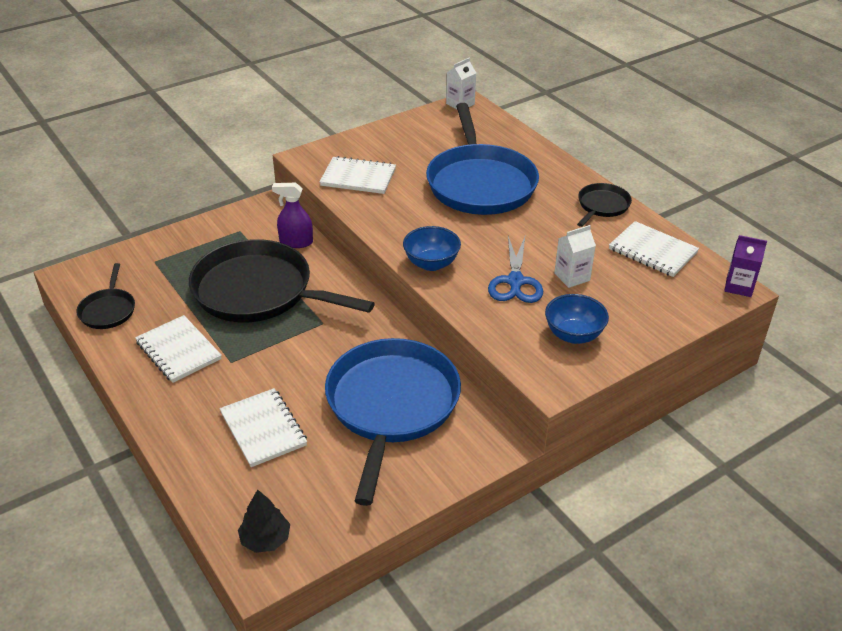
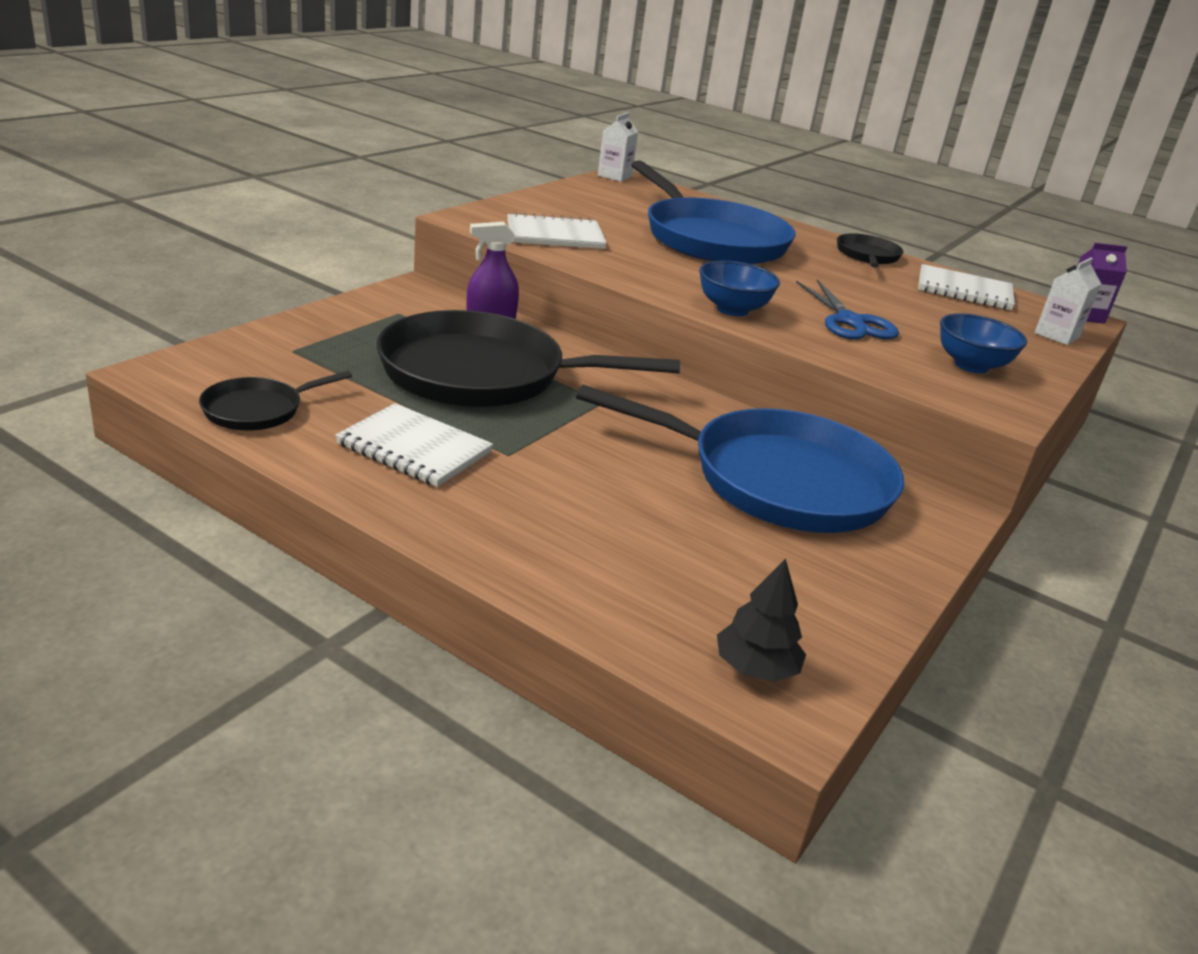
camera: 25 degrees left, 10 degrees down
(108, 310) = (257, 410): black pan -> black pan turned 75 degrees clockwise
(263, 429) = (627, 528): white notebook -> none
(391, 405) = (779, 481): blue pan -> blue pan turned 120 degrees clockwise
(572, 277) = (907, 315): white carton -> white carton (1056, 335)

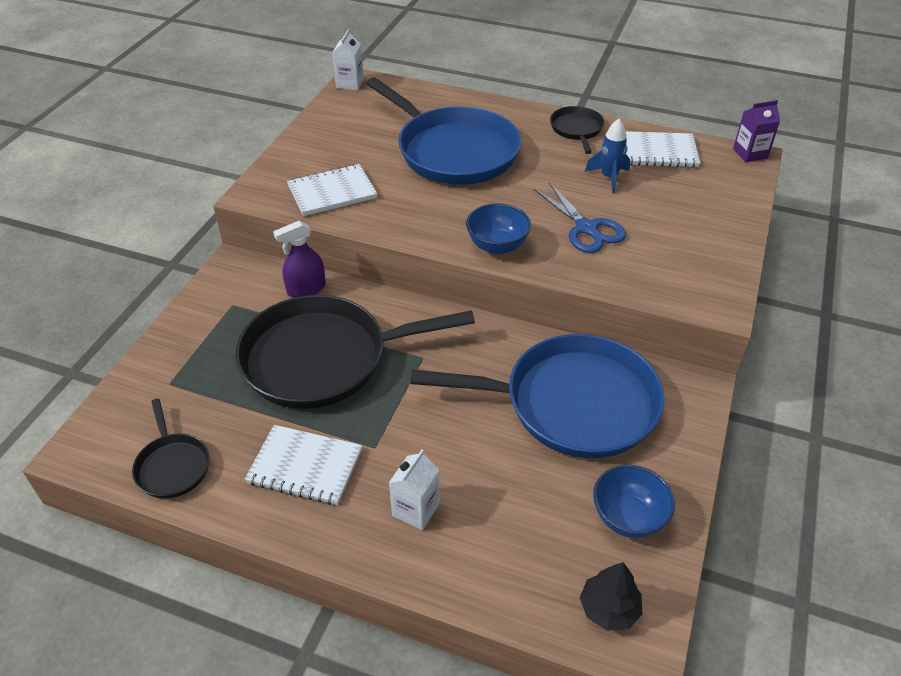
camera: 10 degrees left, 15 degrees up
(257, 410) = (172, 466): black pan -> black pan turned 60 degrees counterclockwise
(893, 294) = (609, 178): none -> blue rocket
(971, 365) = (685, 253): blue bowl -> blue bowl (628, 517)
(1056, 335) = (737, 188): white carton -> white carton (415, 510)

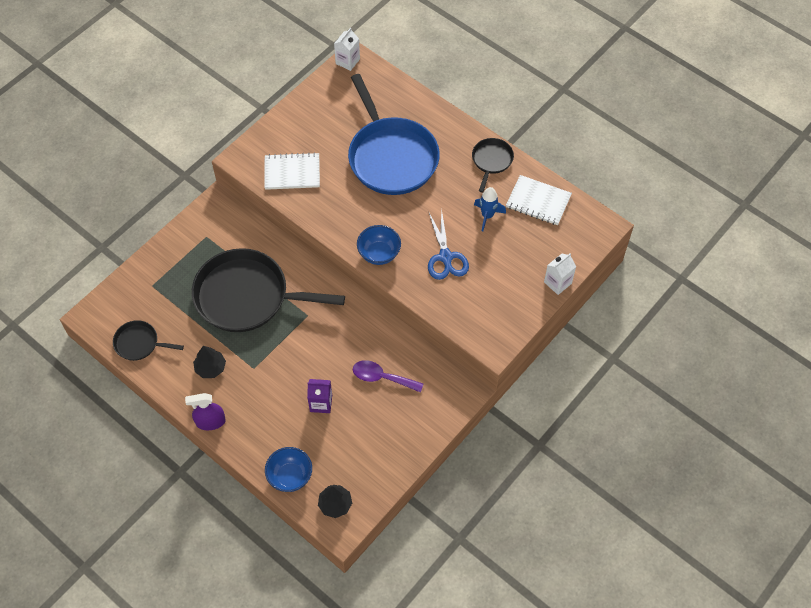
camera: 20 degrees right, 15 degrees up
(172, 466) = (139, 343): black pan -> black pan turned 105 degrees clockwise
(305, 466) = (210, 368): white notebook -> black tree
(306, 289) = (256, 238): purple spray bottle -> purple spray bottle (210, 422)
(415, 510) = (260, 415): white carton -> white carton (557, 283)
(572, 403) = (382, 377): blue pan -> purple spoon
(628, 517) = (374, 459): blue bowl -> blue bowl (290, 476)
(750, 153) = (605, 223): purple carton -> purple carton (321, 403)

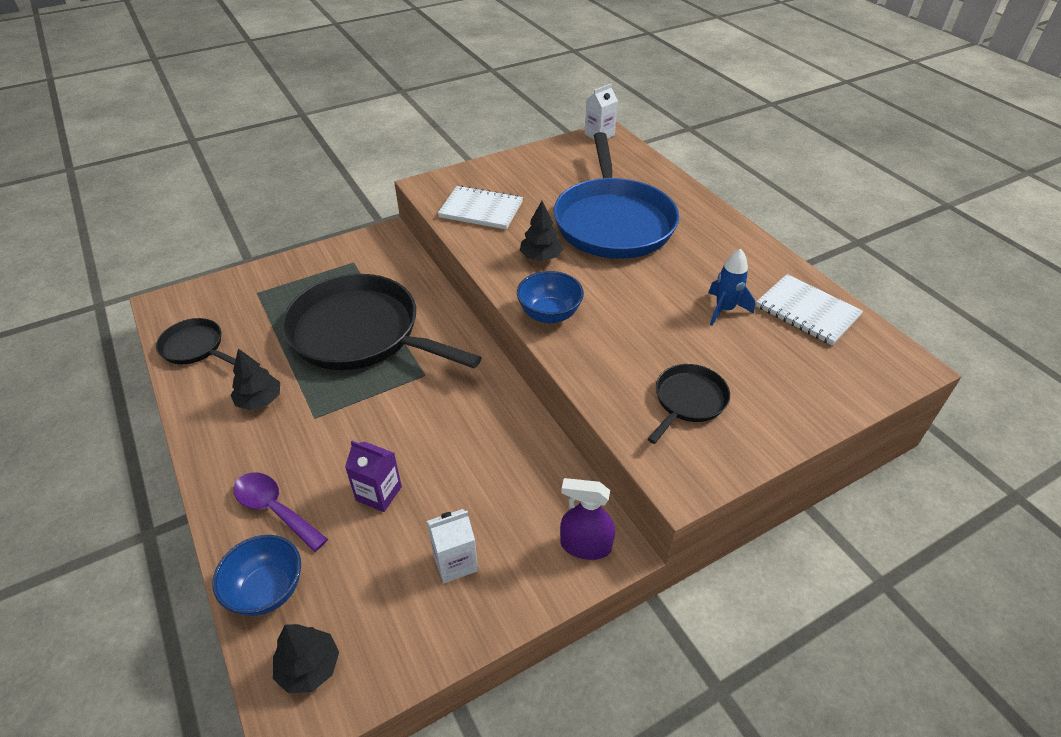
camera: 20 degrees right, 15 degrees down
(210, 422) = (210, 468): purple spray bottle -> purple spray bottle (585, 545)
(354, 205) = (541, 257): none -> black tree
(382, 377) = (488, 485): purple spoon -> purple spoon (275, 509)
(446, 257) = (644, 342): blue scissors -> none
(491, 161) = (749, 254): black pan -> black pan (688, 400)
(557, 283) = (817, 420): white carton -> white carton (455, 562)

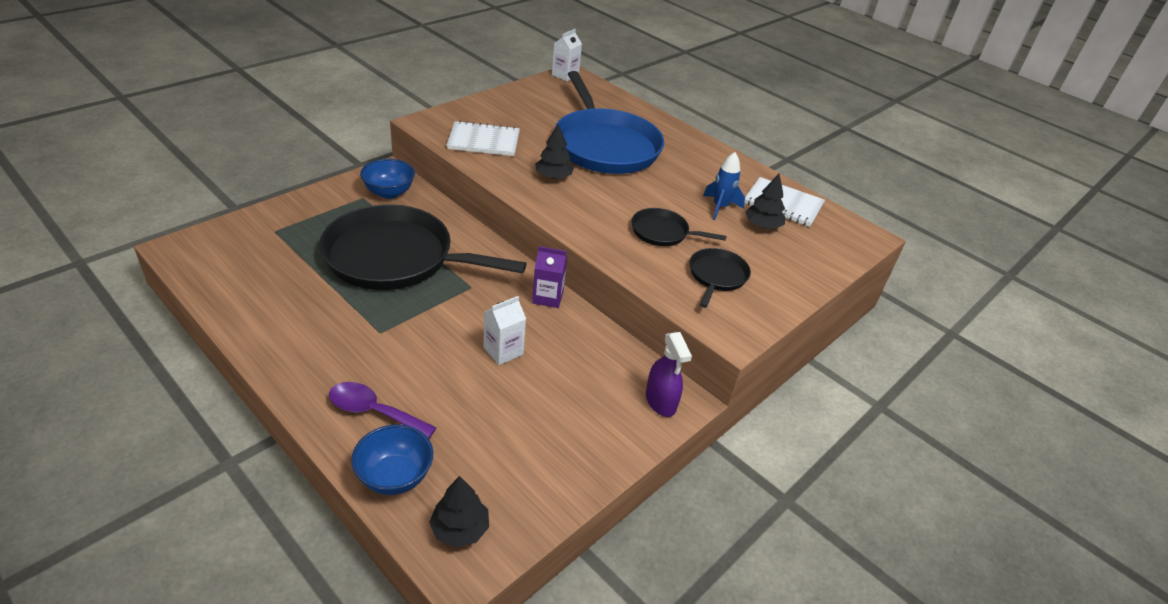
camera: 20 degrees left, 5 degrees down
(195, 347) = (229, 284): black pan -> black pan (662, 232)
(259, 400) = (318, 324): black tree -> black tree (762, 225)
(379, 493) = (467, 386): purple carton -> purple carton (548, 297)
(455, 562) = (557, 429): white carton -> white carton (503, 351)
(549, 314) = (579, 221): blue bowl -> blue bowl (389, 193)
(585, 545) = (660, 401): purple spray bottle -> purple spray bottle turned 105 degrees counterclockwise

